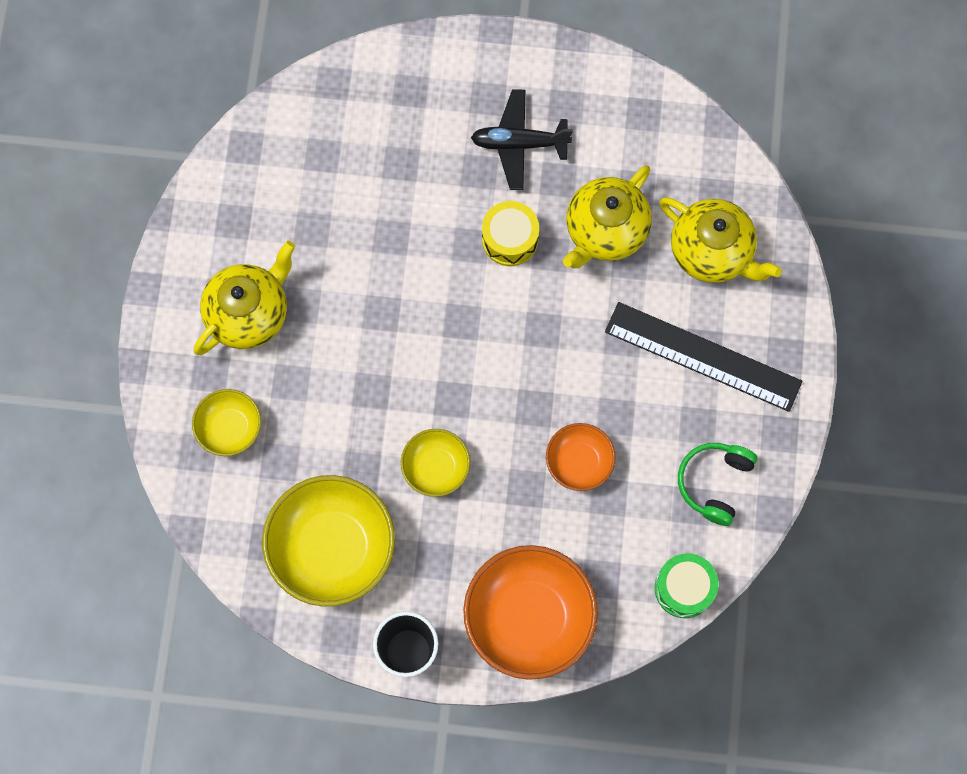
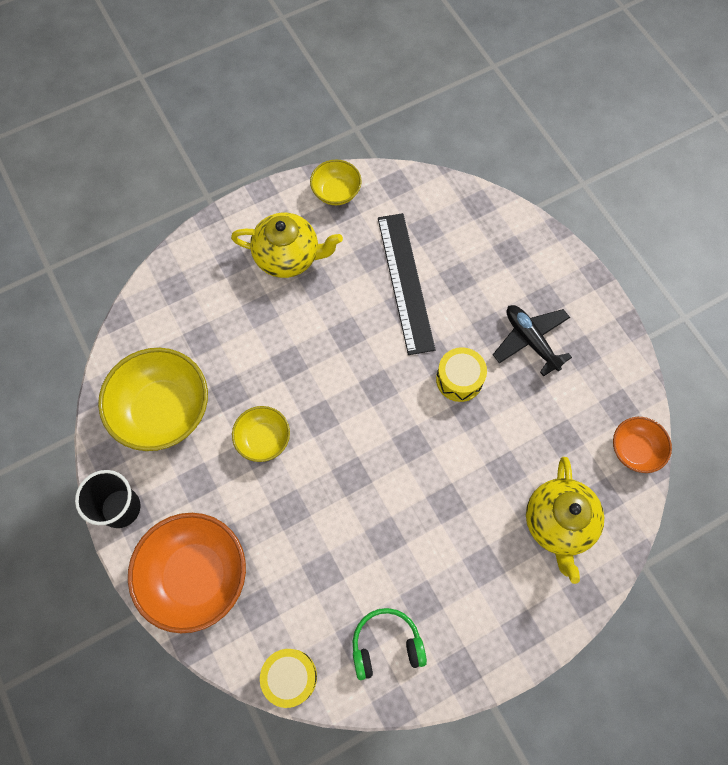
camera: 55 degrees right, 5 degrees down
(230, 428) = (204, 295): yellow bowl -> yellow bowl (336, 192)
(579, 462) = (333, 534): orange bowl -> orange bowl (635, 450)
(605, 231) = (514, 438): yellow teapot -> none
(684, 588) = (290, 677): green drum -> yellow drum
(702, 357) = (475, 570): black ruler -> black ruler (405, 282)

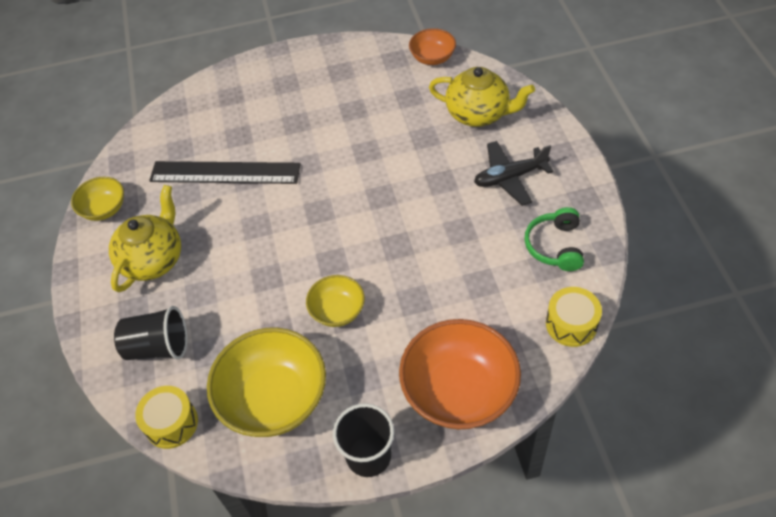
camera: 70 degrees left, 15 degrees down
(198, 296) = (158, 347): none -> black cup
(459, 379) = (334, 152): yellow drum -> yellow drum (171, 423)
(530, 340) = (317, 99): black plane -> black plane (510, 177)

